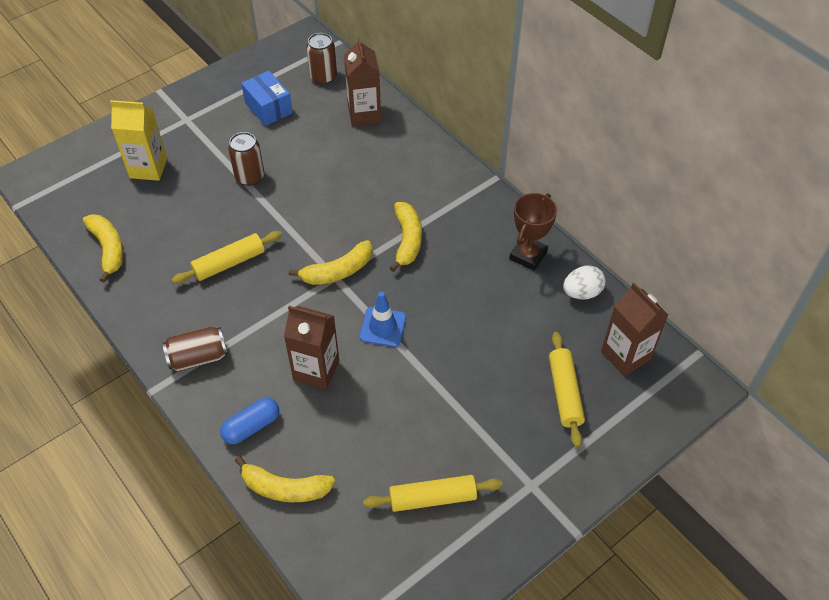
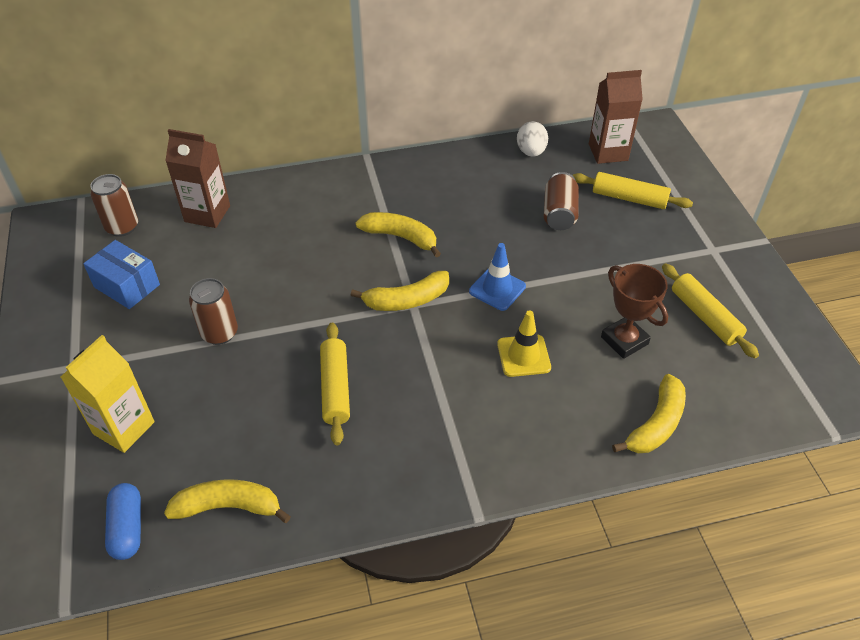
camera: 65 degrees left, 5 degrees down
(198, 357) = (454, 454): brown can -> brown can (559, 213)
(251, 426) = (570, 431): blue capsule -> blue capsule (128, 528)
(268, 108) = (127, 286): blue box -> blue box turned 45 degrees clockwise
(316, 370) = (523, 356): brown carton -> yellow traffic cone
(338, 271) = (406, 300): yellow banana -> yellow banana turned 75 degrees clockwise
(432, 498) = (705, 316): yellow rolling pin -> yellow rolling pin turned 45 degrees counterclockwise
(528, 255) = (471, 168): brown trophy -> brown trophy (624, 340)

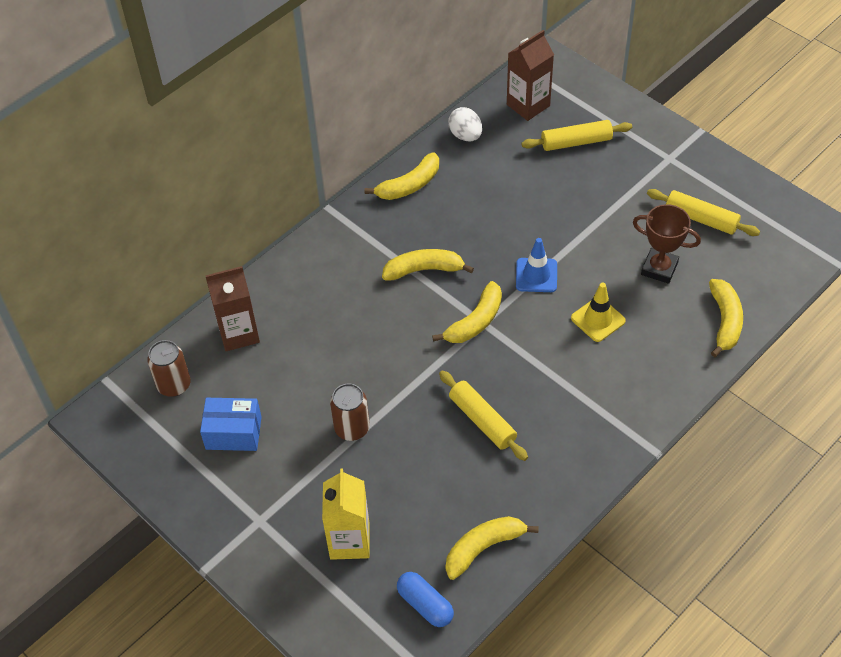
camera: 30 degrees left, 5 degrees up
(448, 168) = (409, 185): none -> yellow banana
(559, 213) = (532, 183): brown can -> none

